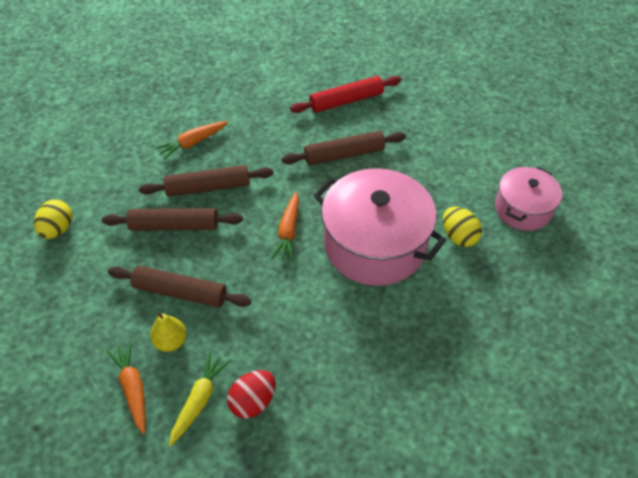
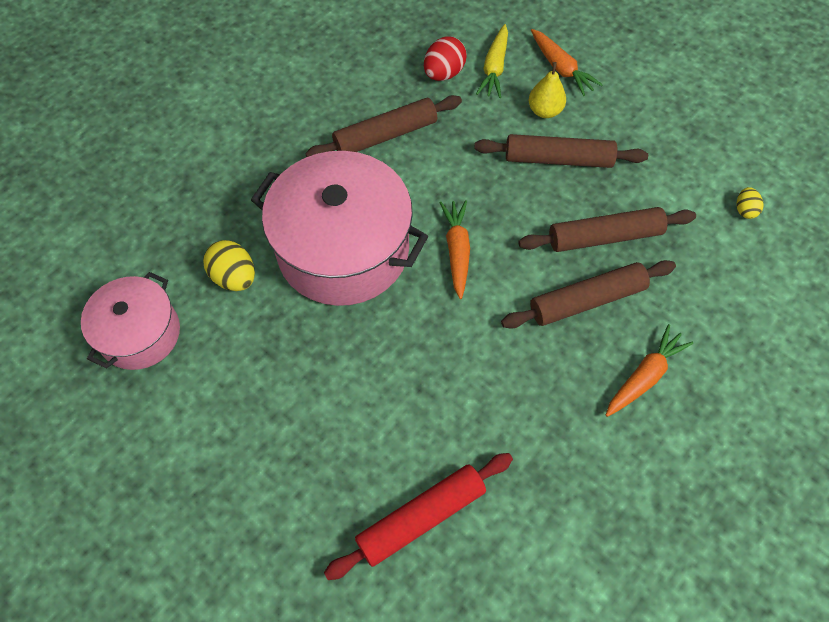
camera: 170 degrees right, 10 degrees up
(58, 229) = (744, 210): yellow egg -> yellow egg, size x0.58
(344, 154) = (405, 391): brown rolling pin -> brown rolling pin (385, 135)

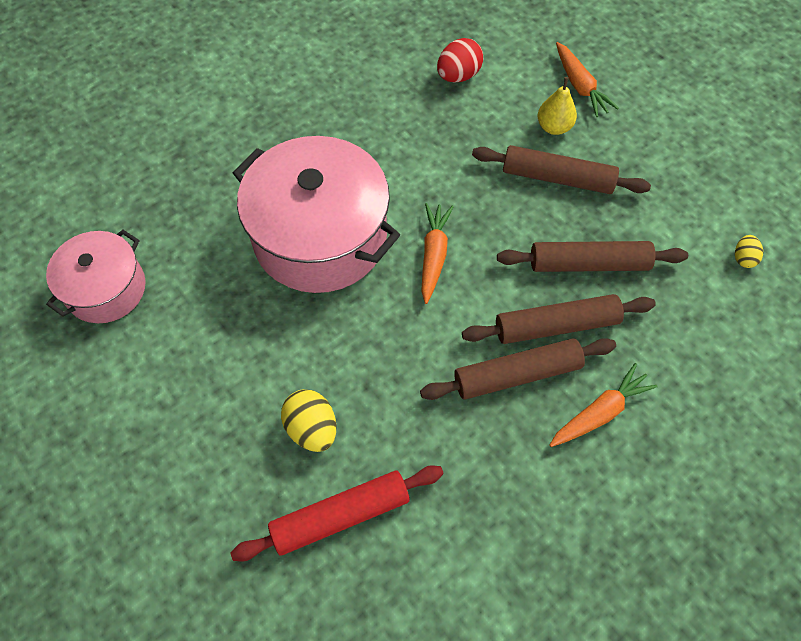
camera: 10 degrees right, 0 degrees up
(234, 277) = (208, 248): yellow egg -> yellow egg (312, 428)
(385, 135) = (386, 129): brown rolling pin -> brown rolling pin (517, 374)
(494, 68) = (511, 77): yellow carrot -> none

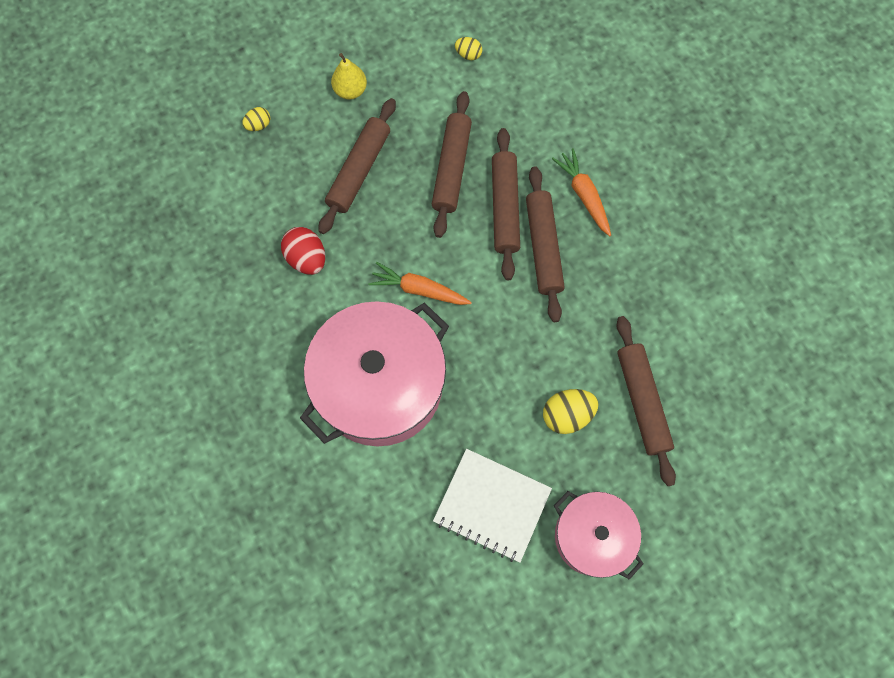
camera: 80 degrees left, 10 degrees up
(106, 289) = (398, 592): pink pot -> pink pot (592, 536)
(199, 363) = (492, 505): none -> white notebook
(340, 516) = (642, 401): red rolling pin -> brown rolling pin
(458, 76) = (217, 228): red egg -> red egg (307, 258)
(554, 127) = (301, 159): yellow pear -> yellow pear (350, 90)
(580, 86) = (258, 125): orange carrot -> yellow egg

